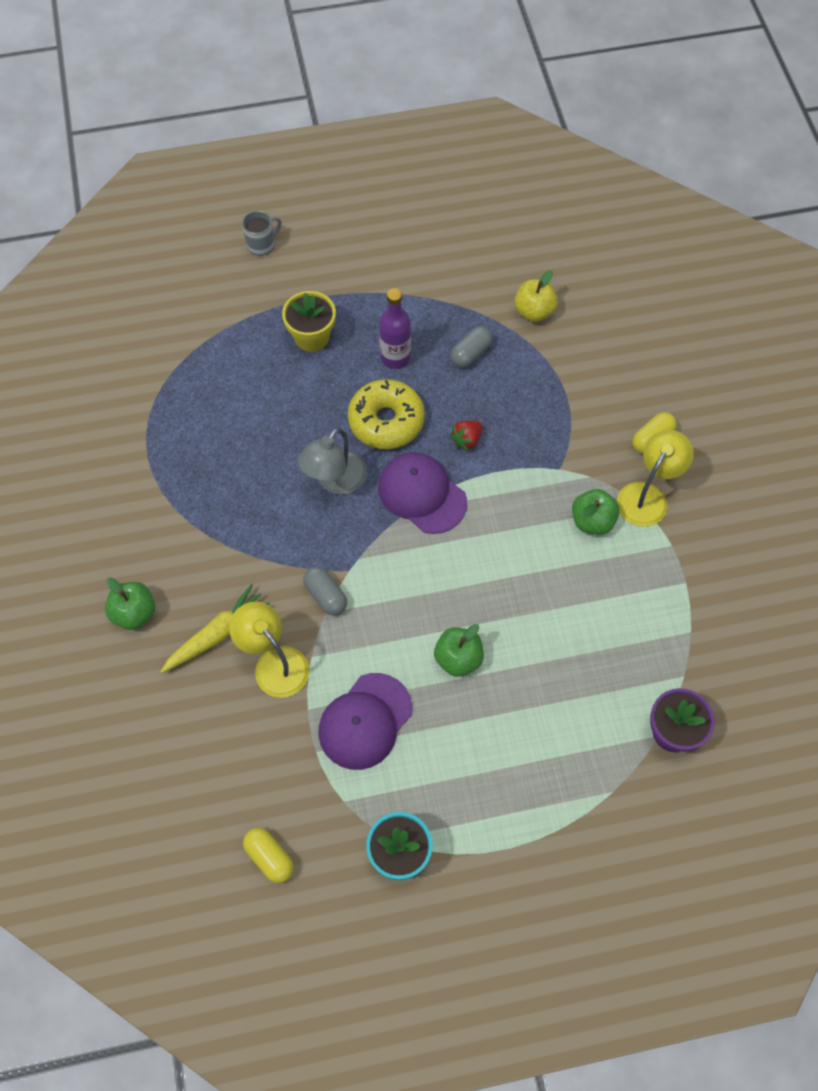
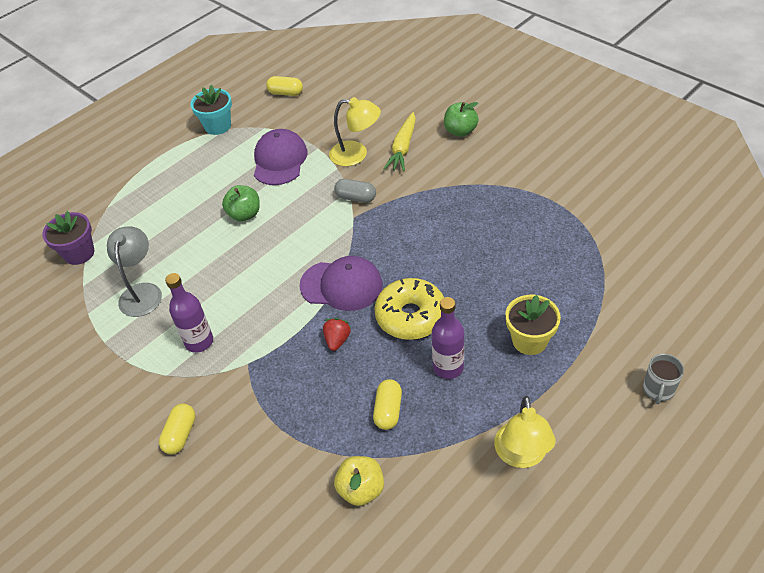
camera: 150 degrees right, 15 degrees down
(335, 481) = (410, 257): grey lamp -> grey lamp (142, 292)
(471, 353) = (388, 410): grey capsule -> yellow capsule
(592, 521) = (199, 342): green apple -> purple bottle
(647, 496) = (162, 386): yellow lamp -> yellow lamp (521, 455)

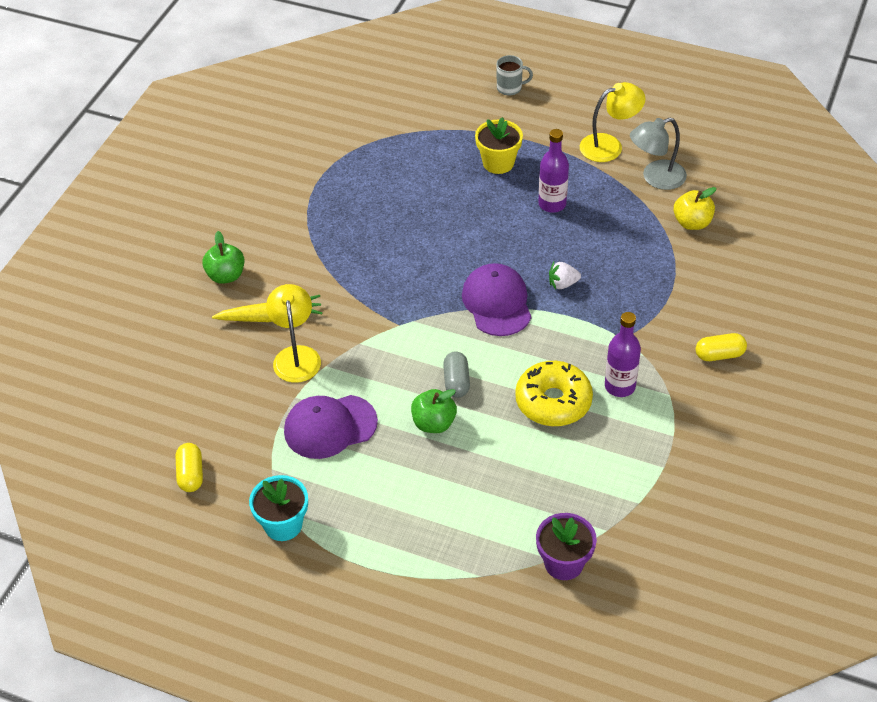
camera: 115 degrees left, 0 degrees up
(142, 292) = (586, 467): grey lamp -> grey lamp (656, 178)
(337, 340) = (562, 284): red strawberry -> white strawberry
(356, 198) = (369, 332): grey capsule -> grey capsule (456, 382)
(388, 410) = (615, 228): yellow capsule -> none
(411, 316) = (509, 242): yellow donut -> yellow donut (553, 401)

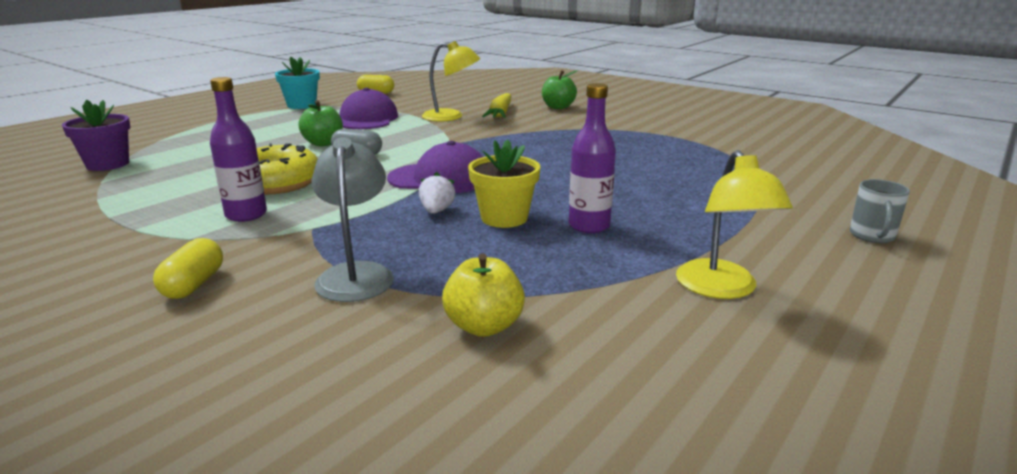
camera: 105 degrees right, 25 degrees down
(498, 163) = (686, 207): yellow flower pot -> yellow flower pot (504, 218)
(656, 178) = (621, 315): grey lamp -> grey lamp (356, 274)

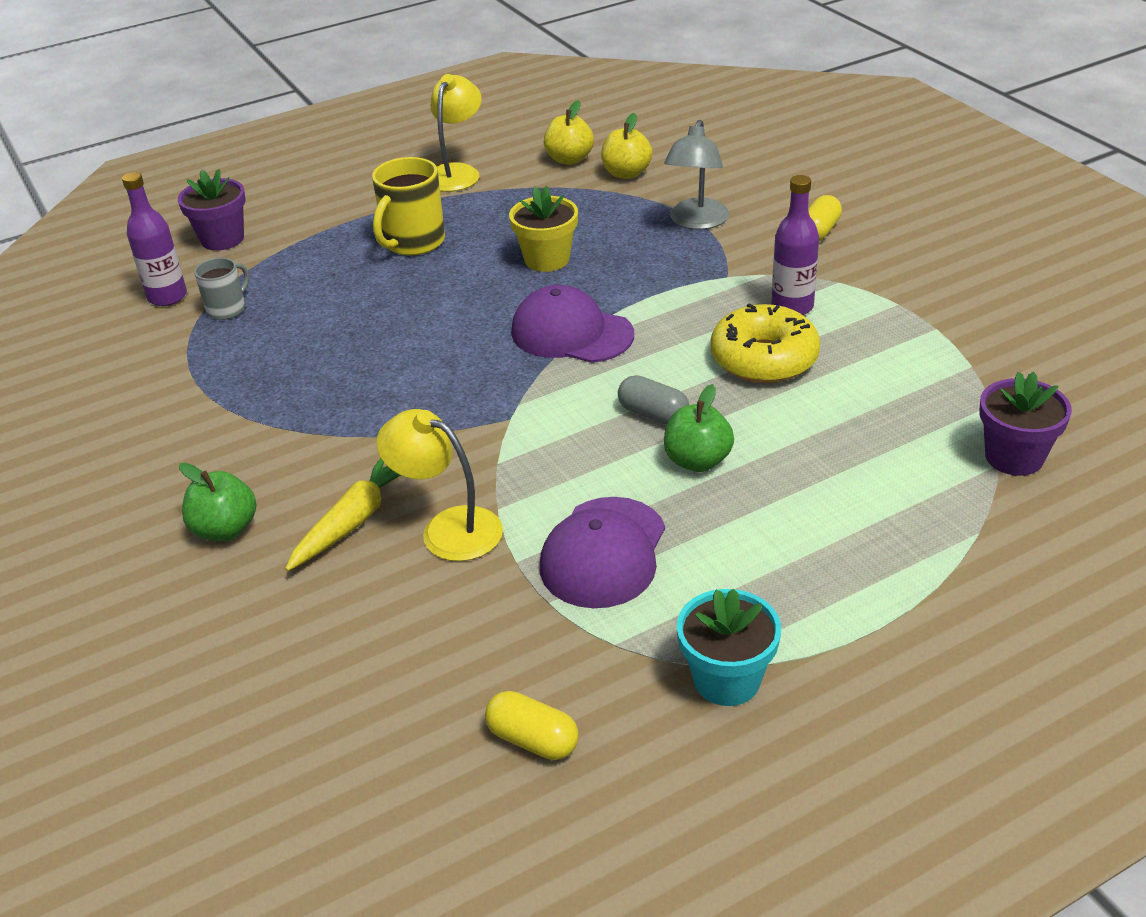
camera: 155 degrees left, 15 degrees up
(436, 211) = (603, 279): white strawberry -> none
(589, 226) = (483, 238): purple bottle -> purple bottle (167, 297)
(590, 336) = (569, 159): none -> yellow apple
(652, 213) = (413, 242): none -> yellow mug
(827, 193) = (222, 239): none -> purple flower pot
(872, 236) = (283, 192): grey mug -> grey mug (227, 309)

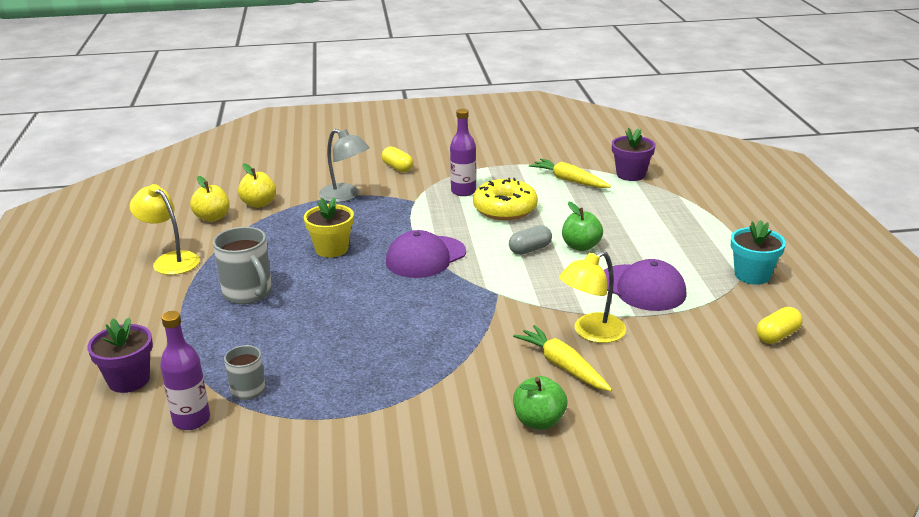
camera: 70 degrees left, 10 degrees down
(413, 242) = (248, 293): yellow mug -> grey mug
(924, 394) = (569, 180): none -> yellow carrot

